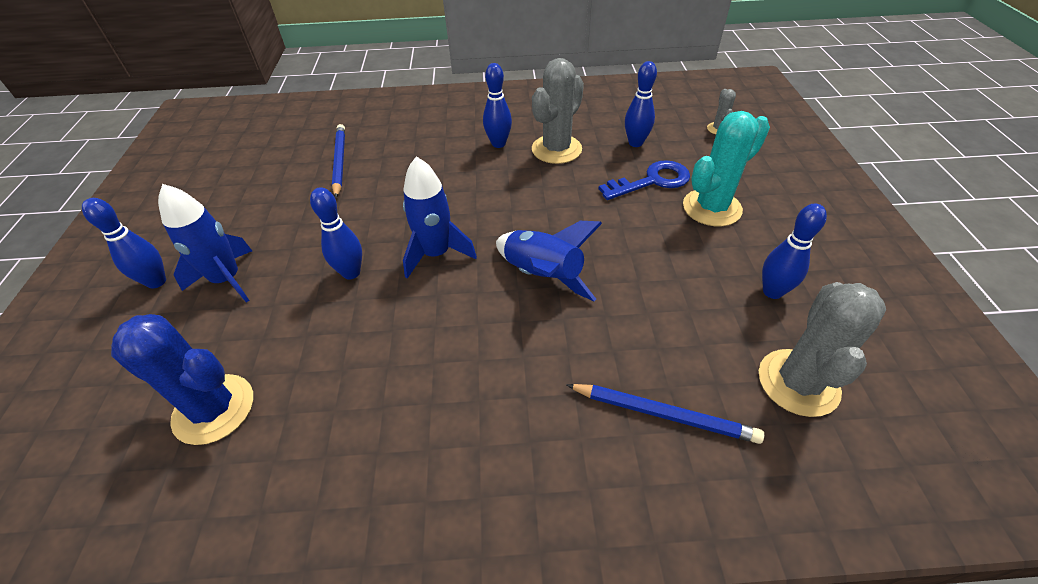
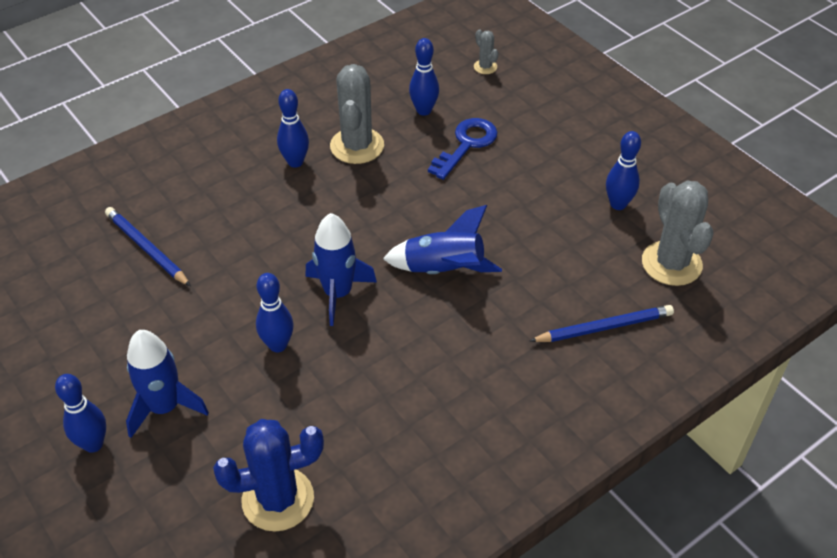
camera: 35 degrees left, 0 degrees up
(711, 208) = (531, 151): turquoise cactus -> none

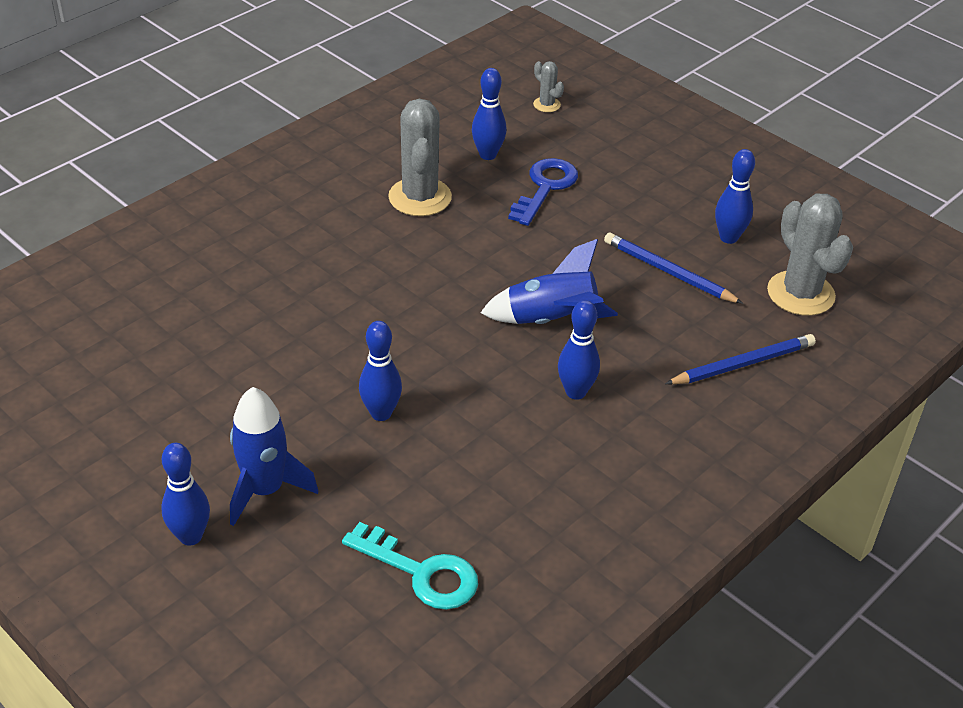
camera: 10 degrees left, 5 degrees down
(147, 248) = (200, 324): blue pencil -> blue pencil (669, 272)
(278, 499) = (421, 572): blue cactus -> turquoise key
(295, 162) = (352, 219): blue bowling pin -> blue bowling pin (575, 392)
(338, 293) = (436, 354): blue rocket -> none

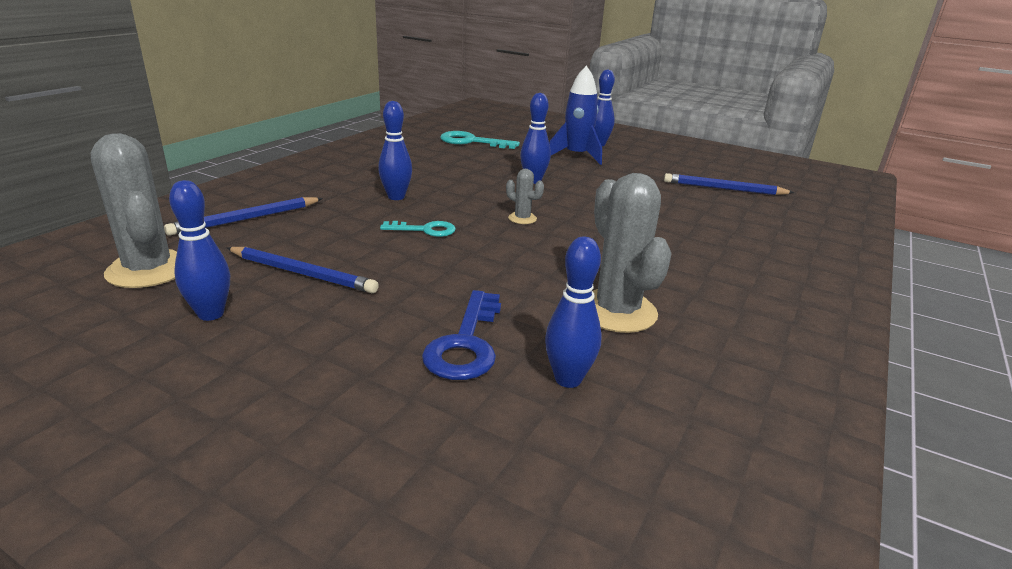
camera: 165 degrees right, 15 degrees down
(126, 361) = (724, 189): none -> blue pencil
(546, 105) = (513, 507): grey cactus -> grey cactus (522, 218)
(551, 320) = (425, 230): blue rocket -> turquoise key

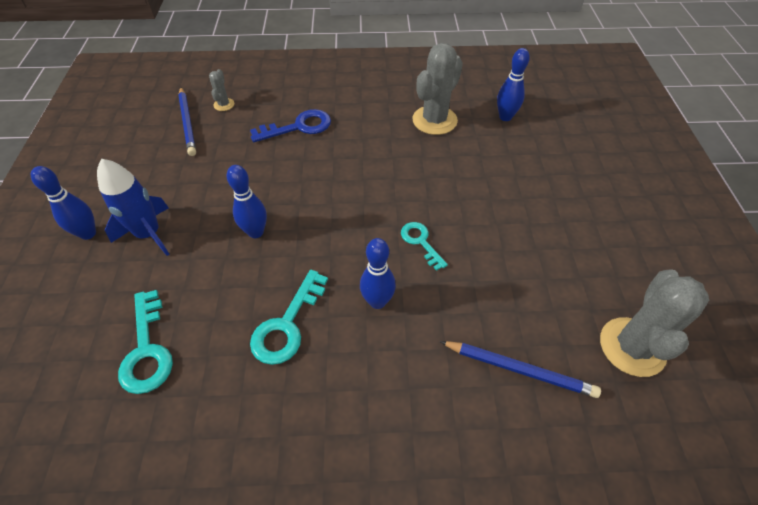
camera: 120 degrees left, 25 degrees up
(211, 314) = (616, 265): blue bowling pin -> none
(302, 273) = (540, 261): blue pencil -> none
(428, 170) = (287, 325): none -> turquoise key
(466, 343) = (518, 155): blue key -> blue key (298, 127)
(522, 218) = (349, 202): grey cactus -> grey cactus (224, 104)

